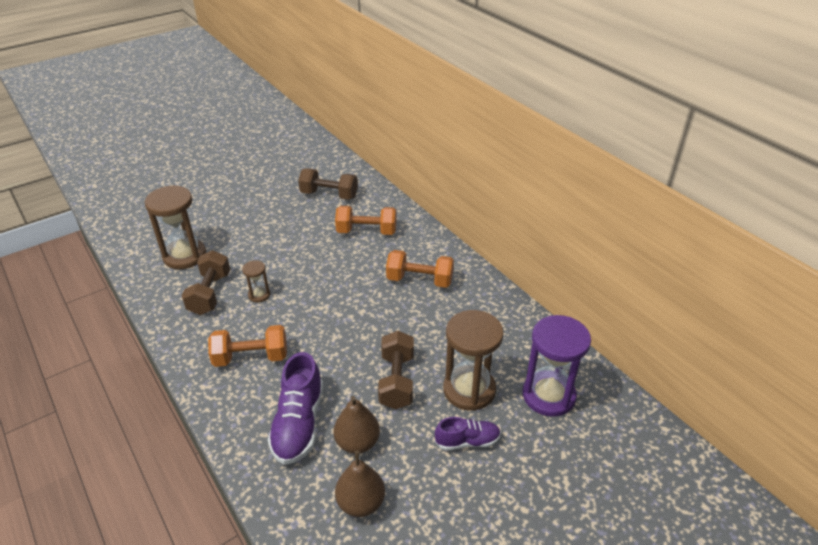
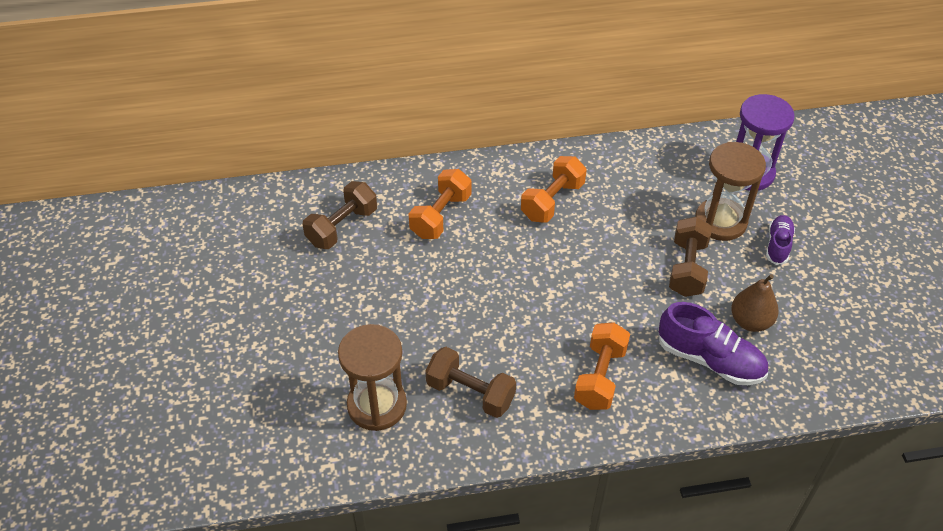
camera: 65 degrees left, 10 degrees up
(259, 295) = (499, 345): brown hourglass -> none
(361, 503) = (816, 339): brown pear -> none
(397, 381) = (687, 268): brown dumbbell -> brown dumbbell turned 75 degrees clockwise

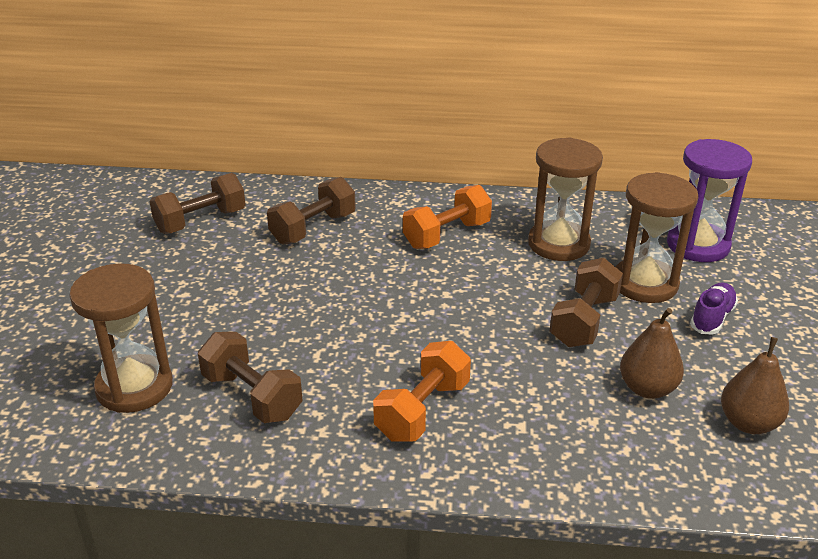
camera: 15 degrees right, 15 degrees down
(440, 216) = (313, 228): orange dumbbell -> brown dumbbell
(643, 193) = (558, 244): none -> brown hourglass
(710, 359) = (576, 419): purple shoe -> none
(826, 336) = (748, 423): none -> brown pear

